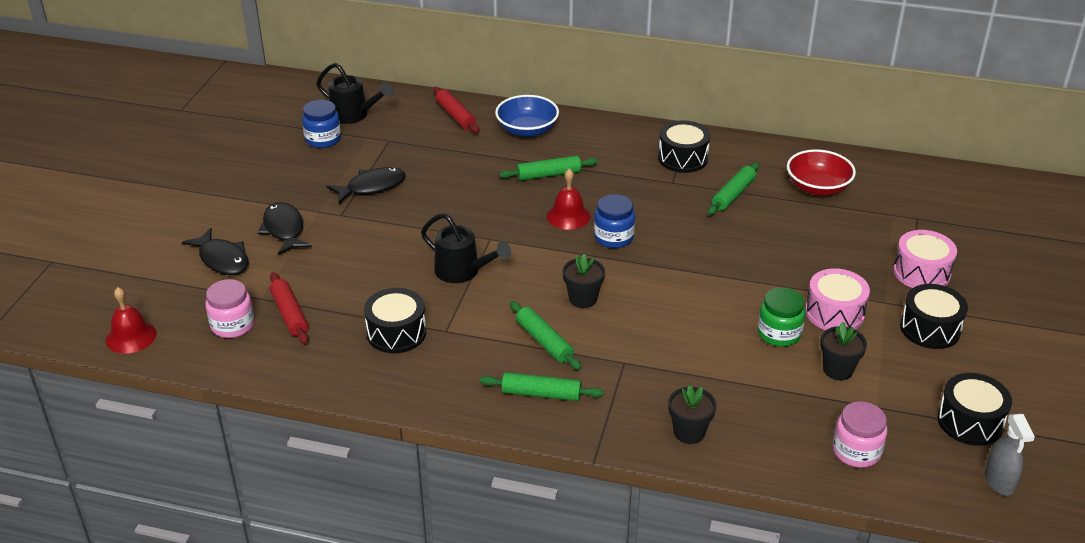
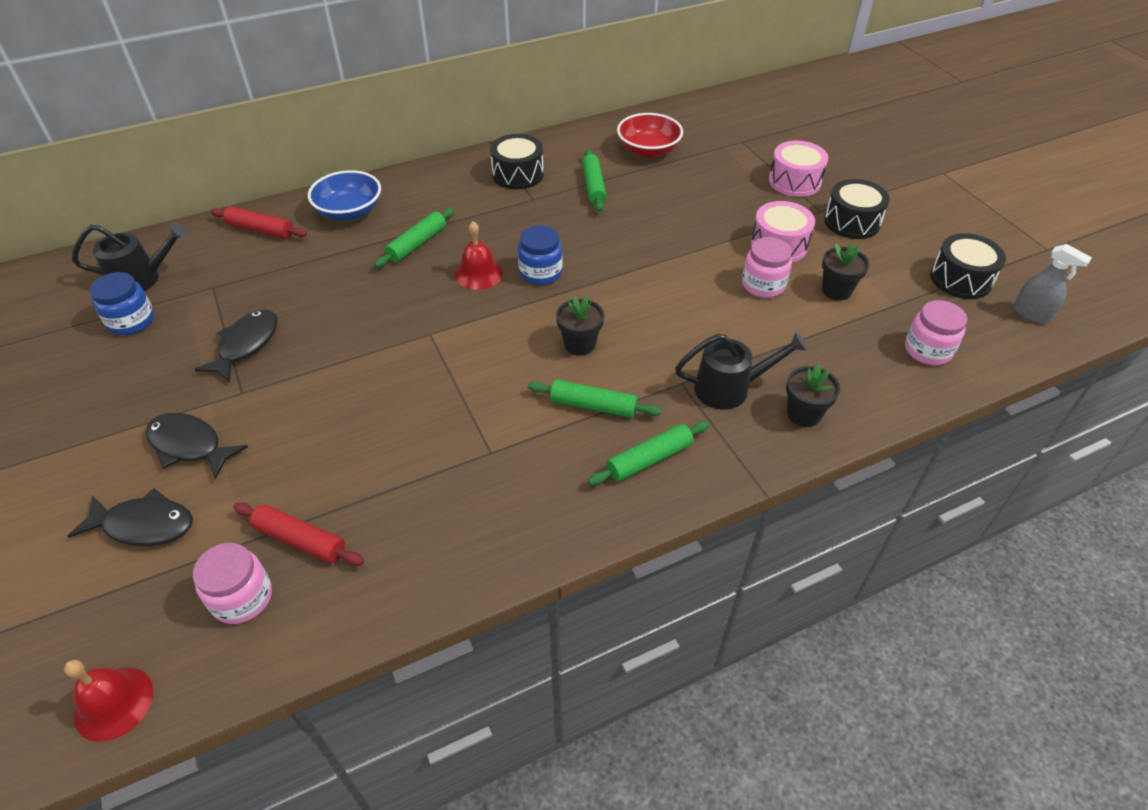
camera: 40 degrees left, 10 degrees up
(396, 333) = (443, 486): black drum -> none
(463, 272) = (440, 381): black watering can -> black watering can (730, 388)
(779, 333) = (763, 285): green jar -> pink jar

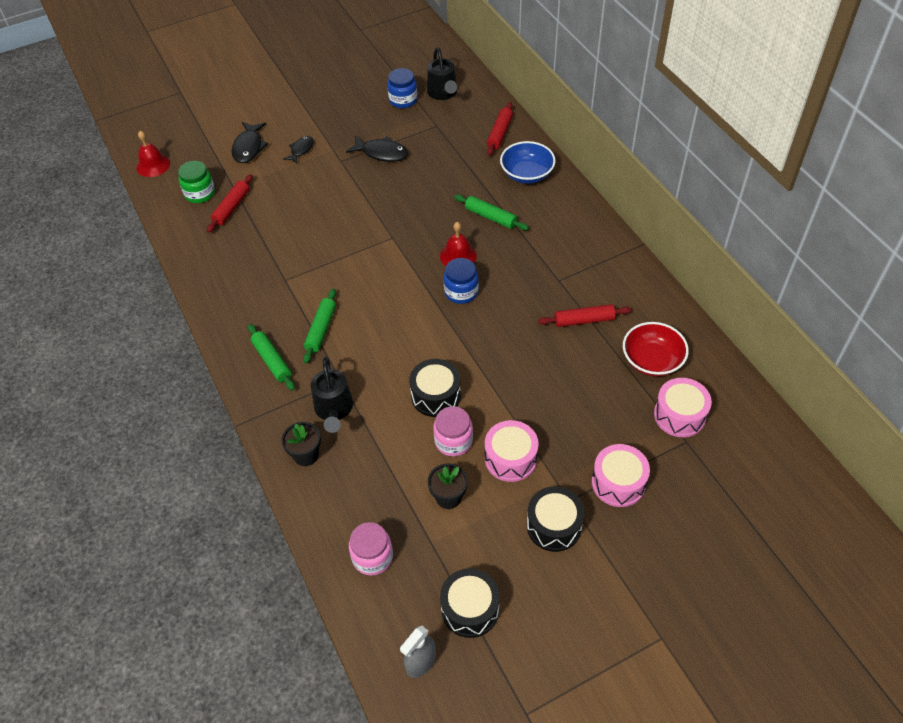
camera: 90 degrees right, 5 degrees up
(189, 445) = (301, 150): black fish -> black fish, size x0.64
(242, 598) = (200, 193): pink jar -> green jar
(518, 174) = (594, 267): black drum -> black drum (436, 395)
(579, 344) = (381, 319): black flower pot -> none
(593, 186) = (584, 320): green rolling pin -> red rolling pin
(713, 142) = (679, 415): none -> pink drum

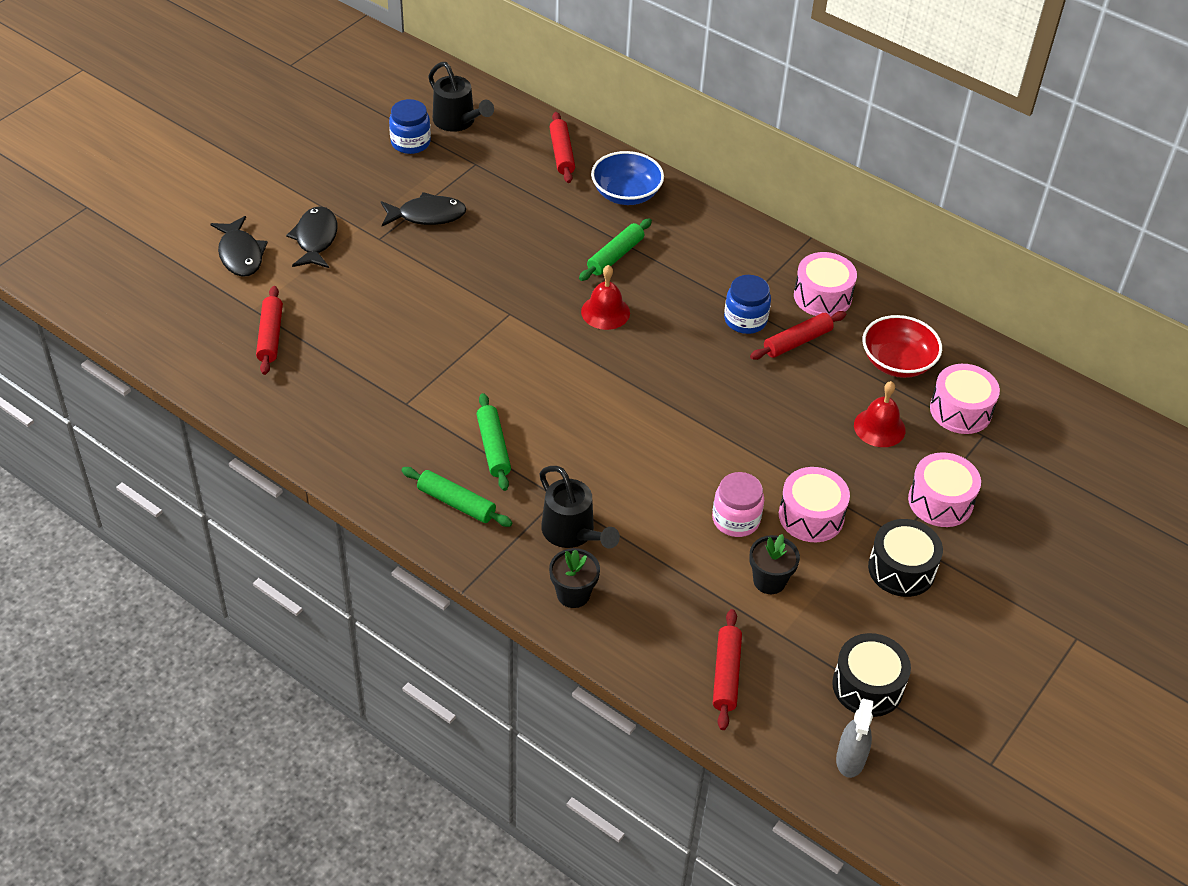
camera: 30 degrees left, 5 degrees down
(153, 165) = (117, 312): red bell -> red bell (879, 427)
(200, 193) = (212, 330): green jar -> none
(301, 150) = (315, 239): black fish -> black fish, size x1.57
(372, 557) = (726, 674): pink jar -> red rolling pin
(436, 395) = (683, 477): black drum -> none
(461, 292) = (636, 352): blue jar -> blue jar (745, 320)
(490, 217) = (615, 256): green rolling pin -> green rolling pin turned 60 degrees counterclockwise
(624, 291) = (822, 296): none -> pink drum

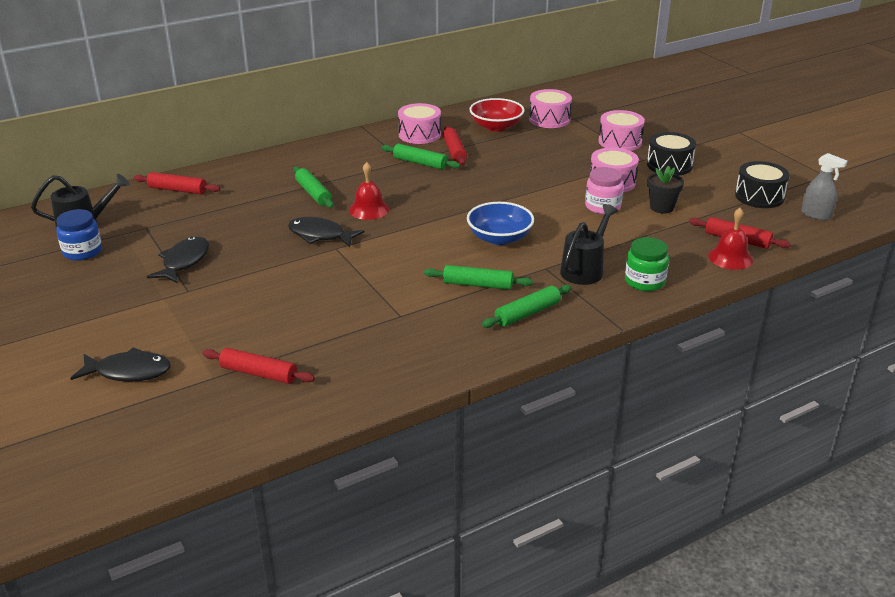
camera: 65 degrees left, 15 degrees down
(315, 239) = (153, 324): black fish -> black fish (320, 235)
(572, 533) = (585, 269): black watering can -> black watering can turned 45 degrees counterclockwise
(573, 594) = (644, 281): black flower pot -> green jar
(626, 194) = (251, 175): blue bowl -> blue bowl (499, 238)
(745, 320) = (420, 163): blue jar -> green rolling pin
(879, 427) = (548, 144): red bell -> red bell (730, 257)

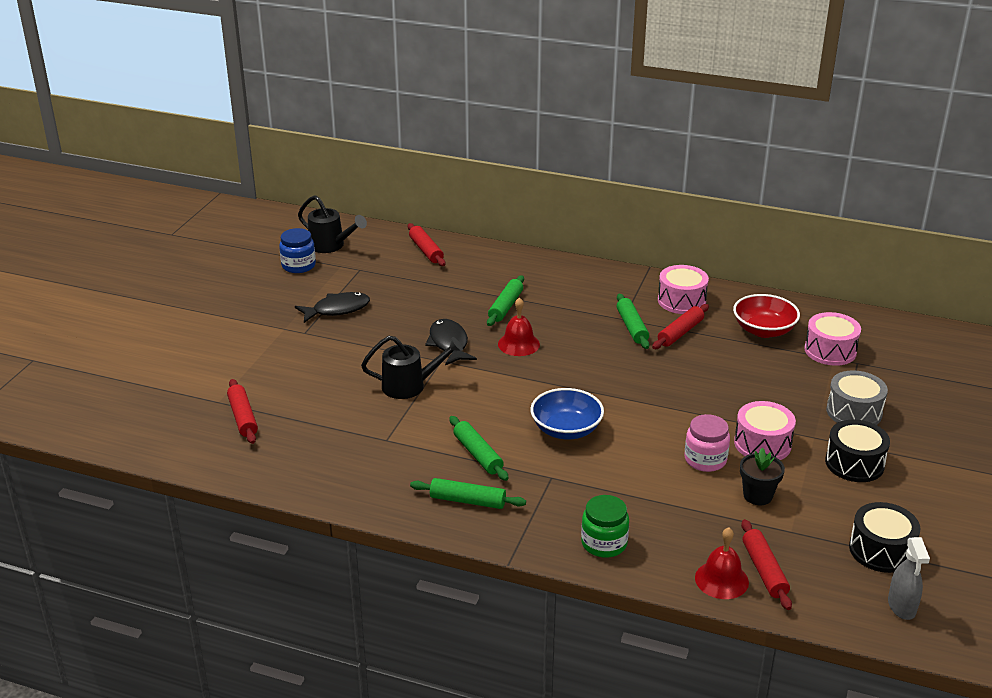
camera: 50 degrees right, 0 degrees up
(129, 372) = (188, 366): black fish -> none
(585, 269) = (578, 500): black watering can -> black watering can (410, 386)
(620, 142) = (854, 412): pink drum -> grey drum

